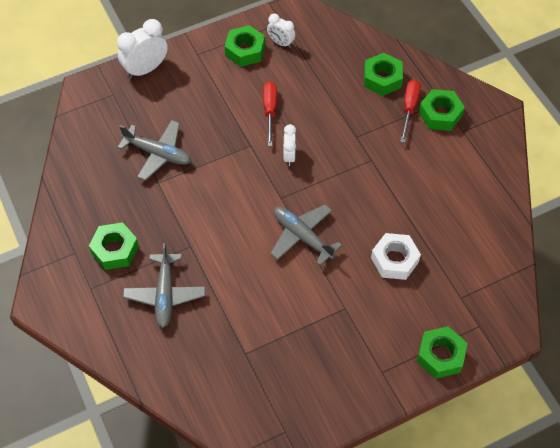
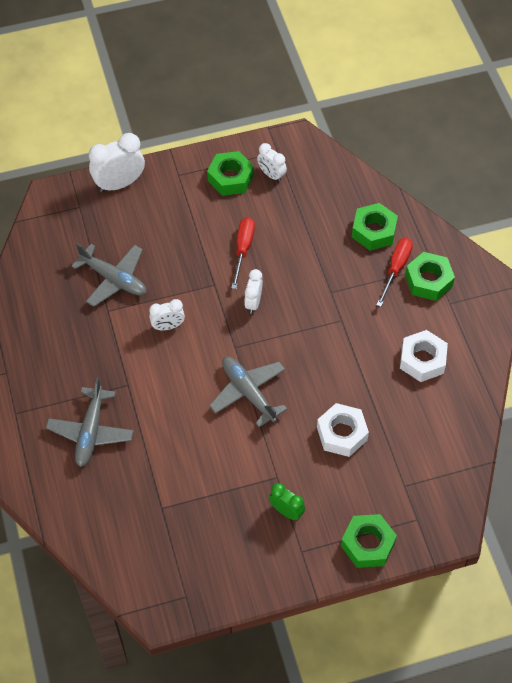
camera: 10 degrees right, 0 degrees up
(115, 250) = (48, 376): green nut -> none
(216, 188) = (168, 326): none -> white clock
(360, 338) = (286, 511): none -> green clock
(451, 184) = (422, 360): none -> white nut

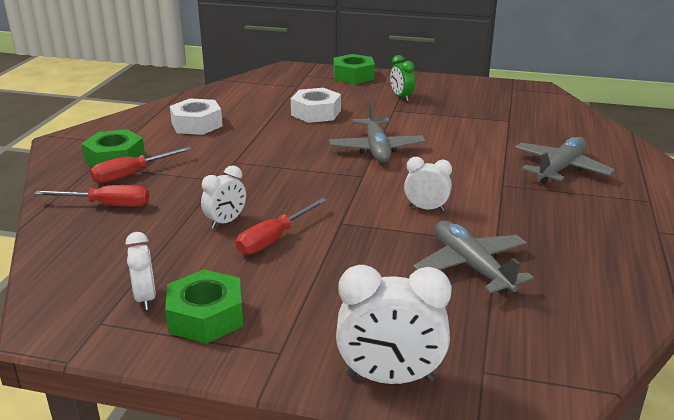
camera: 150 degrees left, 30 degrees down
(253, 302) = (310, 196): white clock -> white clock (226, 222)
(373, 231) = (107, 205): green nut -> red screwdriver

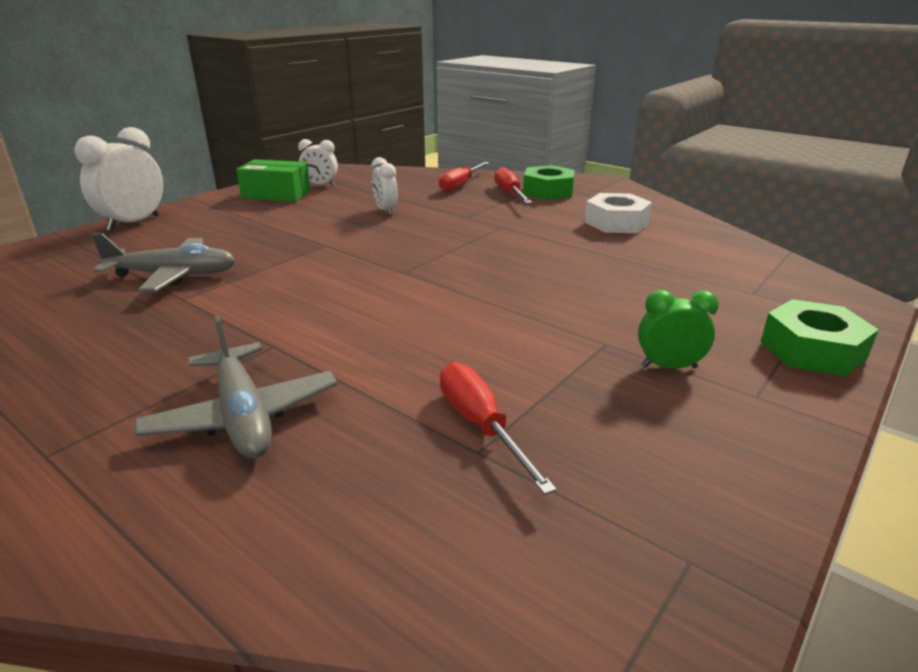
camera: 115 degrees right, 0 degrees up
(206, 316) = (276, 194): green nut -> green box
(274, 239) = (336, 220): red screwdriver -> red screwdriver (481, 426)
(316, 113) = (622, 284): white nut -> none
(376, 149) = (465, 295): grey plane -> none
(426, 208) = (291, 284): white clock -> none

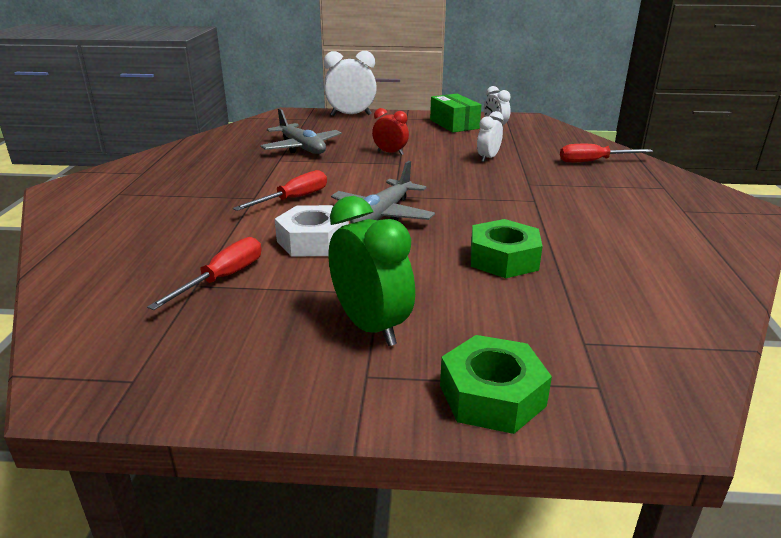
camera: 55 degrees right, 0 degrees up
(243, 416) = (179, 217): grey plane -> grey plane (382, 215)
(290, 240) = (390, 153): none -> red clock
(510, 193) = (615, 182): red screwdriver -> red screwdriver (294, 199)
(548, 191) = (656, 194): green nut -> green nut (503, 259)
(616, 223) = (638, 240): white nut -> white nut (313, 241)
(669, 367) = (370, 326): green clock -> green clock, size x1.68

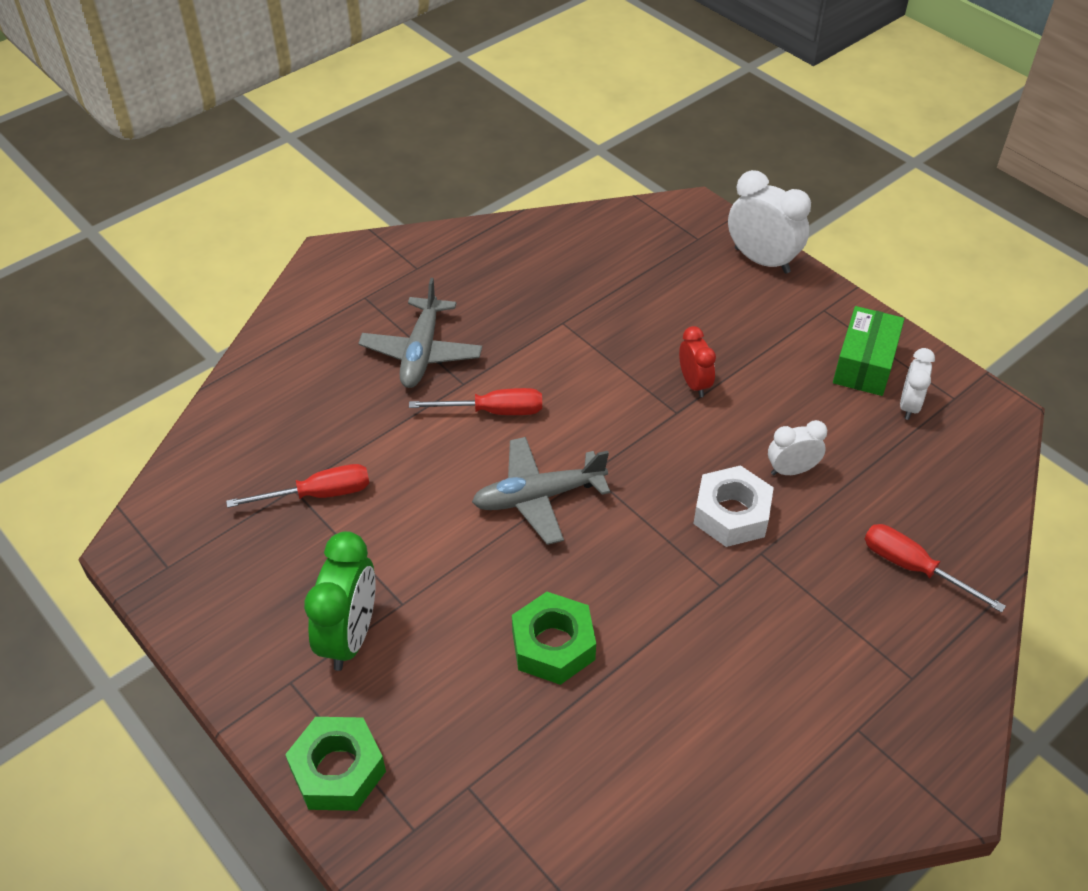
camera: 45 degrees right, 20 degrees up
(302, 148) = (613, 310): grey plane -> grey plane (421, 353)
(313, 241) = (434, 493): white nut -> white nut (731, 514)

